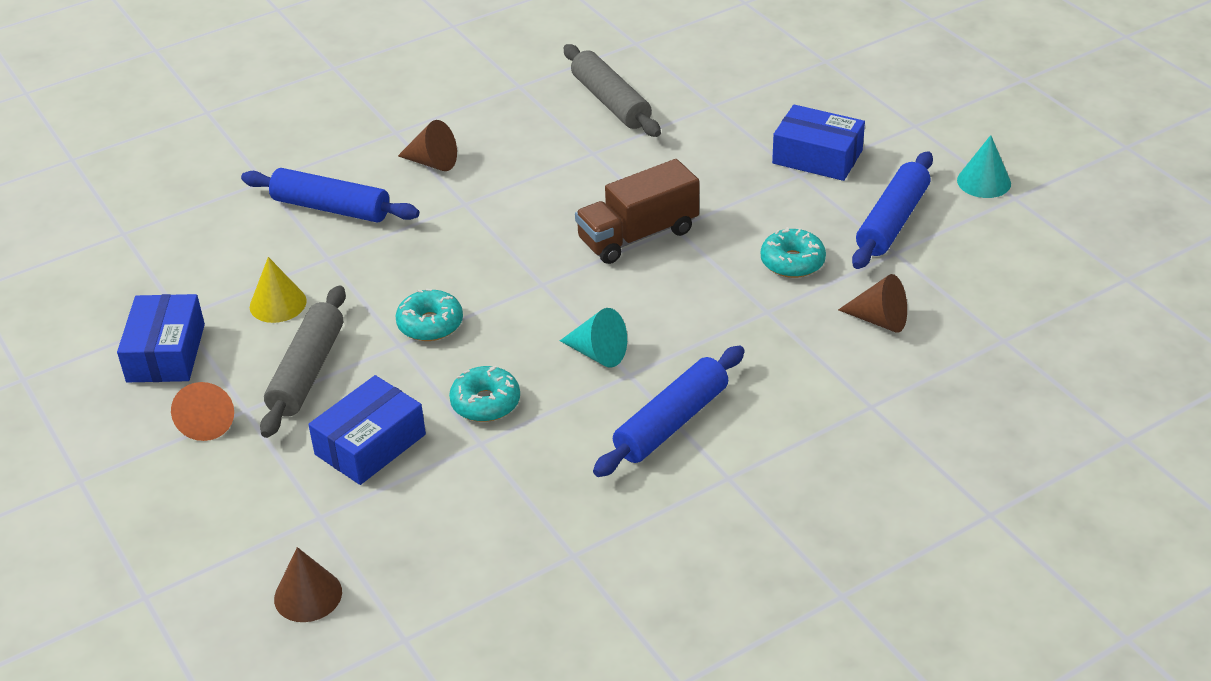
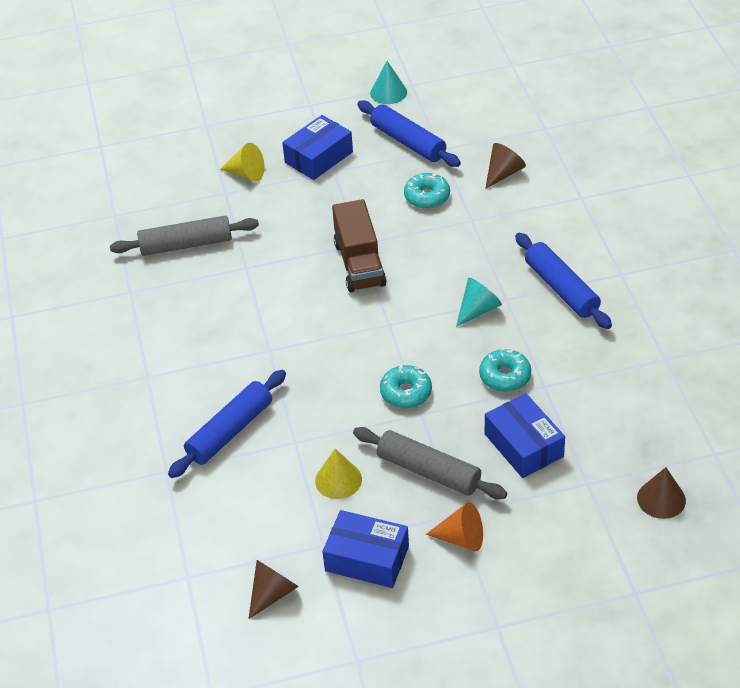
camera: 70 degrees left, 5 degrees up
(432, 162) = (204, 360): brown cone -> brown cone (272, 593)
(754, 111) = (246, 174): none -> yellow cone

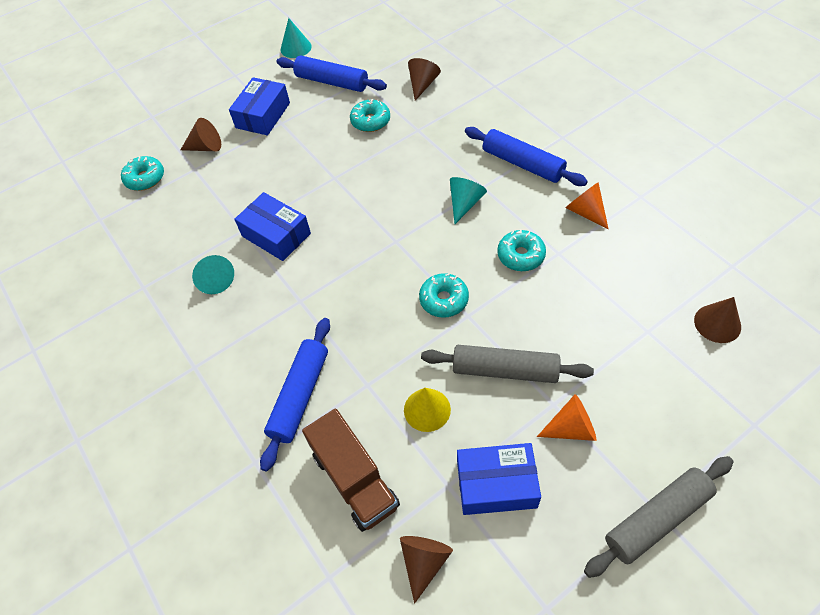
camera: 20 degrees left, 10 degrees up
(173, 188) = (145, 178): none -> turquoise donut
(186, 245) = (178, 226): grey rolling pin -> grey rolling pin (657, 519)
(199, 305) = (215, 279): none -> turquoise cone
(246, 174) = (206, 147): yellow cone -> brown cone
(359, 264) = (342, 195): brown truck -> brown truck (355, 480)
(524, 445) = (573, 314): blue box -> blue box (276, 235)
(597, 356) = (585, 212): none -> orange cone

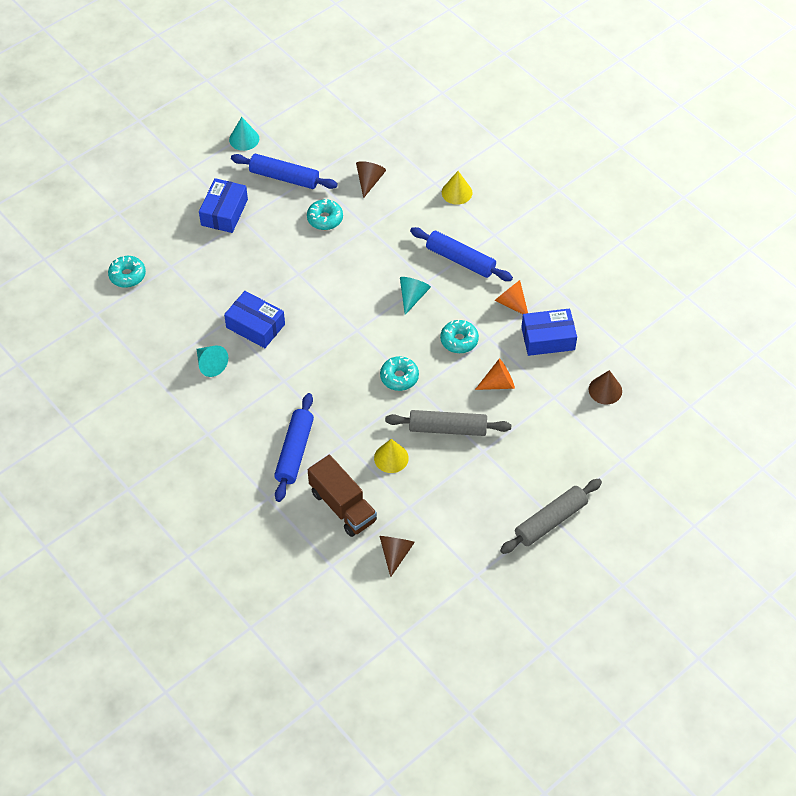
camera: 10 degrees left, 0 degrees up
(206, 147) = (177, 244): brown cone -> none
(496, 484) = (443, 505): blue box -> blue box (548, 338)
(519, 95) = (457, 192): none -> yellow cone
(571, 428) = (495, 466): orange cone -> orange cone (498, 383)

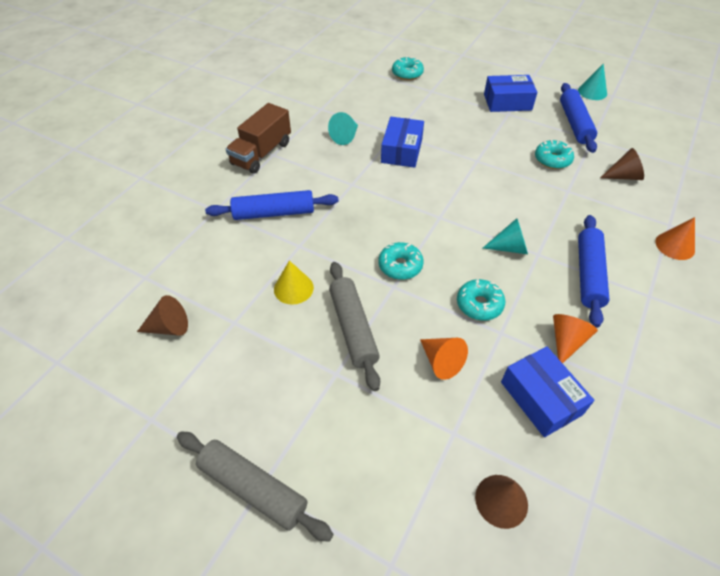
camera: 70 degrees right, 5 degrees down
(342, 506) = (220, 266): brown truck -> brown truck (261, 153)
(457, 192) = (675, 246): yellow cone -> orange cone

